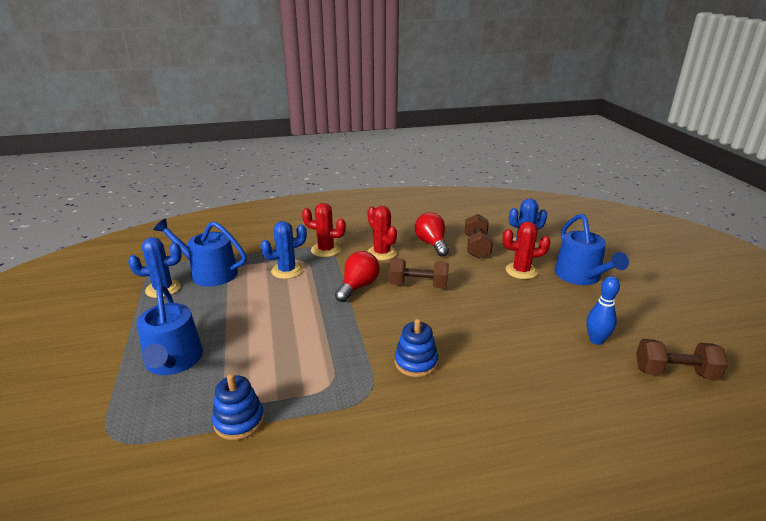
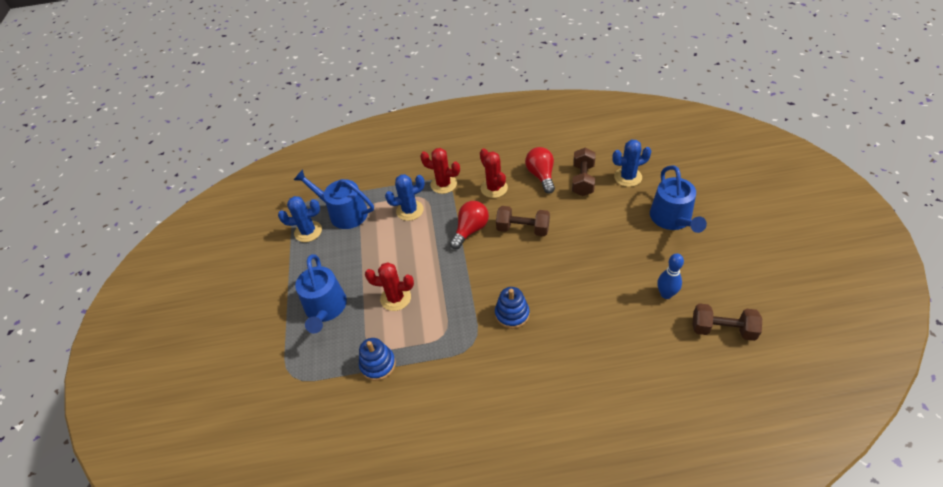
camera: 10 degrees right, 20 degrees up
(521, 271) = (618, 212): red cactus -> red cactus (395, 298)

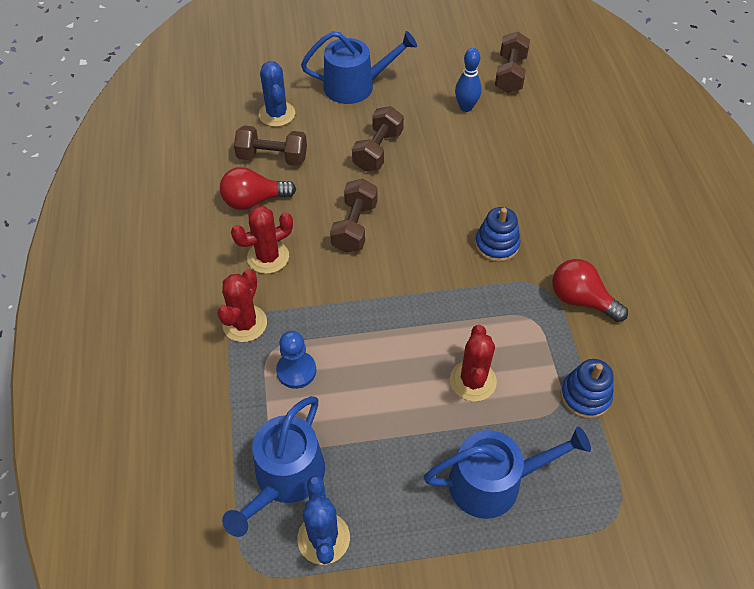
camera: 95 degrees left, 5 degrees up
(410, 210) = (296, 371): blue cactus -> blue pawn
(470, 230) = (349, 287): red light bulb -> red light bulb (581, 300)
(601, 237) = (378, 150): none -> brown dumbbell

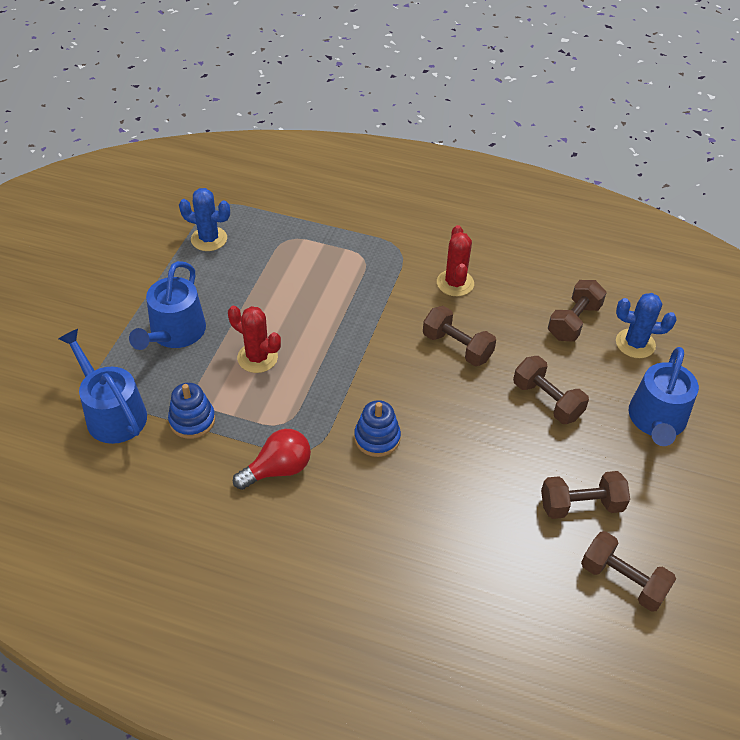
camera: 115 degrees right, 5 degrees down
(245, 323) = (397, 252): red cactus -> none
(254, 200) = (524, 293): red light bulb -> none
(285, 478) = (261, 235): blue watering can -> blue watering can (112, 413)
(296, 371) = (337, 265): blue pawn -> none
(466, 107) = (581, 505): blue bowling pin -> brown dumbbell

